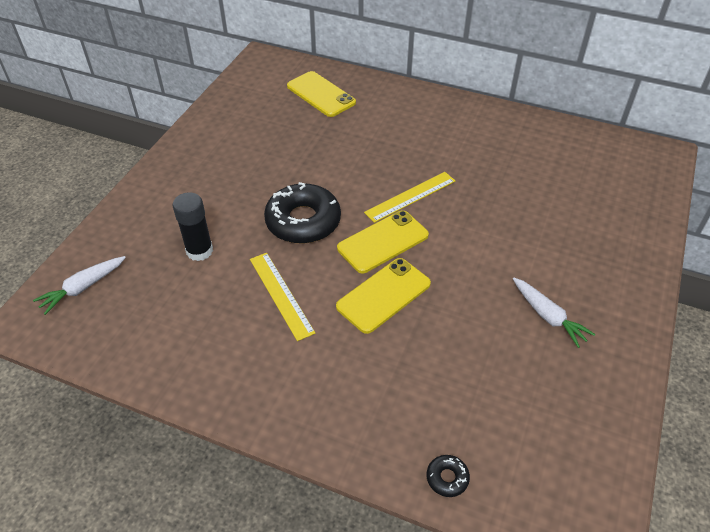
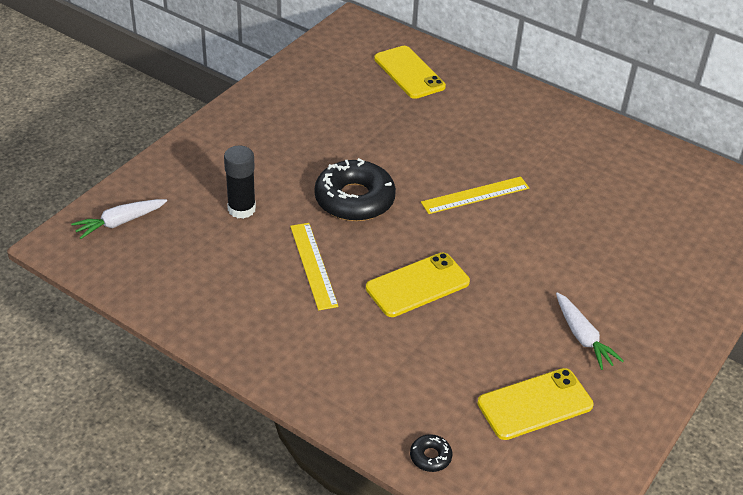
camera: 10 degrees right, 5 degrees down
(383, 242) = (432, 234): yellow phone -> yellow phone (535, 404)

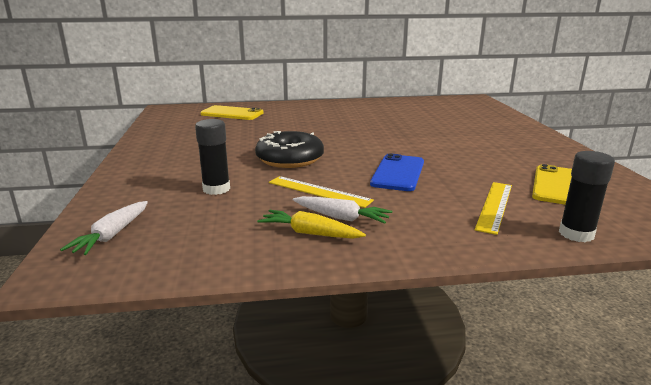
camera: 40 degrees left, 20 degrees down
(240, 310) = (309, 233): none -> yellow carrot
(417, 285) = (398, 173): yellow phone -> blue phone
(430, 456) = (576, 234): black donut -> black glue stick
(475, 195) = (354, 135): yellow ruler -> yellow ruler (494, 206)
(583, 337) = (514, 156): white carrot -> white carrot (341, 217)

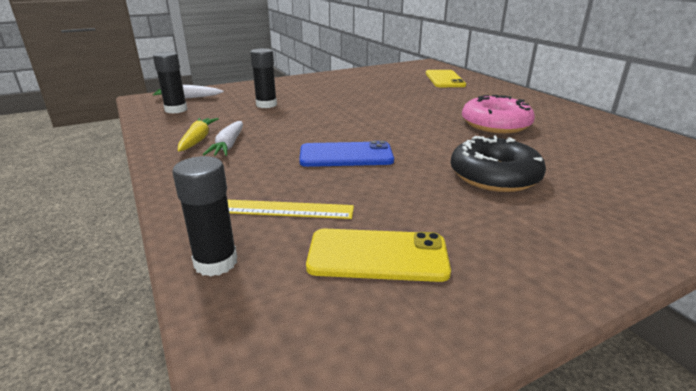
camera: 70 degrees right, 5 degrees up
(165, 245) = (176, 110): none -> black glue stick
(290, 159) = (347, 113): black donut -> black donut (494, 175)
(319, 191) = (278, 132): yellow ruler -> none
(363, 123) = (495, 124): none -> pink donut

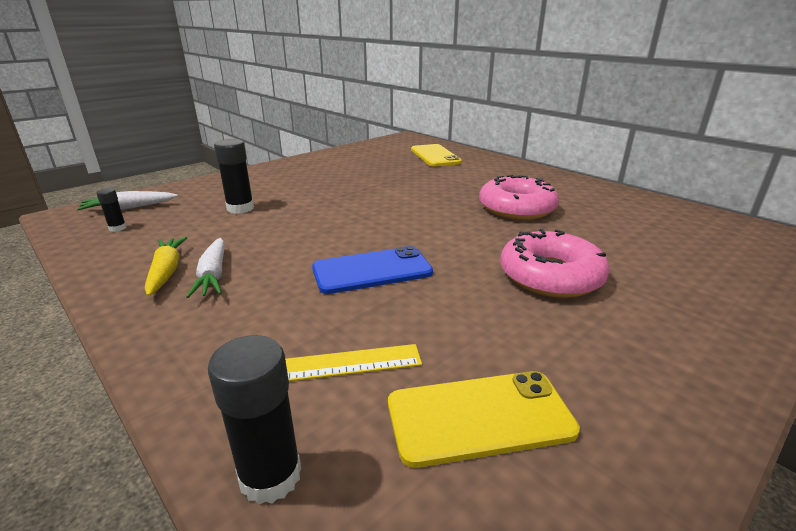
camera: 15 degrees left, 0 degrees up
(176, 110) = (117, 228): black glue stick -> black glue stick, size x0.55
(494, 175) = (550, 276): black donut -> pink donut

